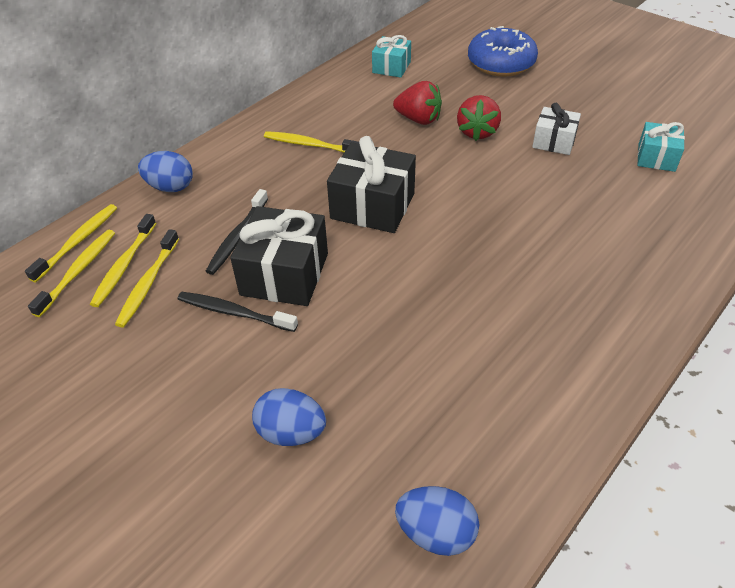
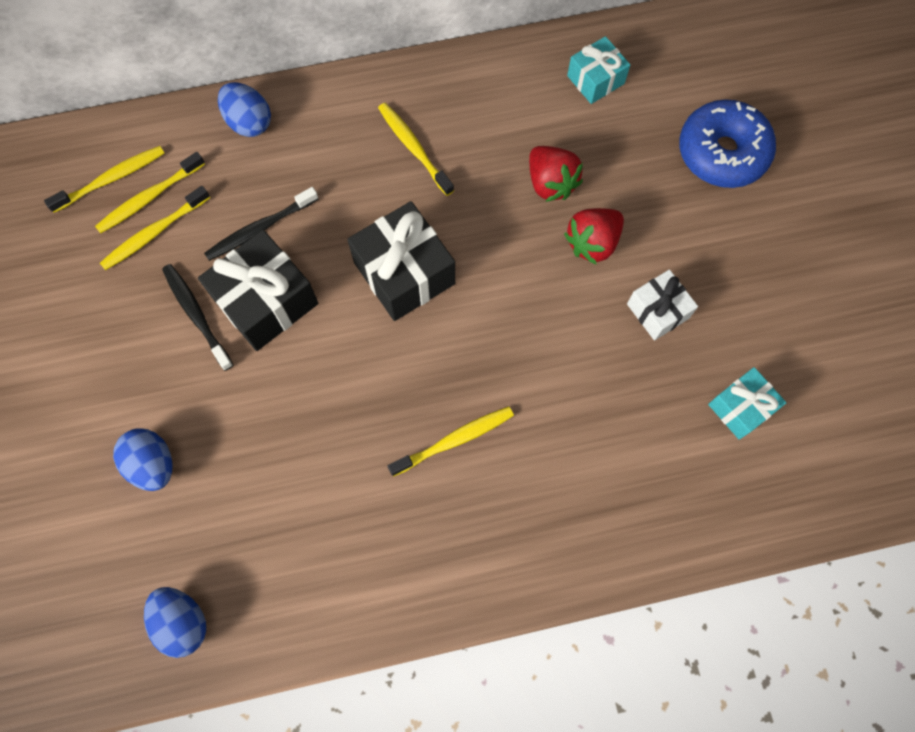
camera: 35 degrees right, 25 degrees up
(77, 242) = (131, 142): yellow toothbrush -> yellow toothbrush (454, 440)

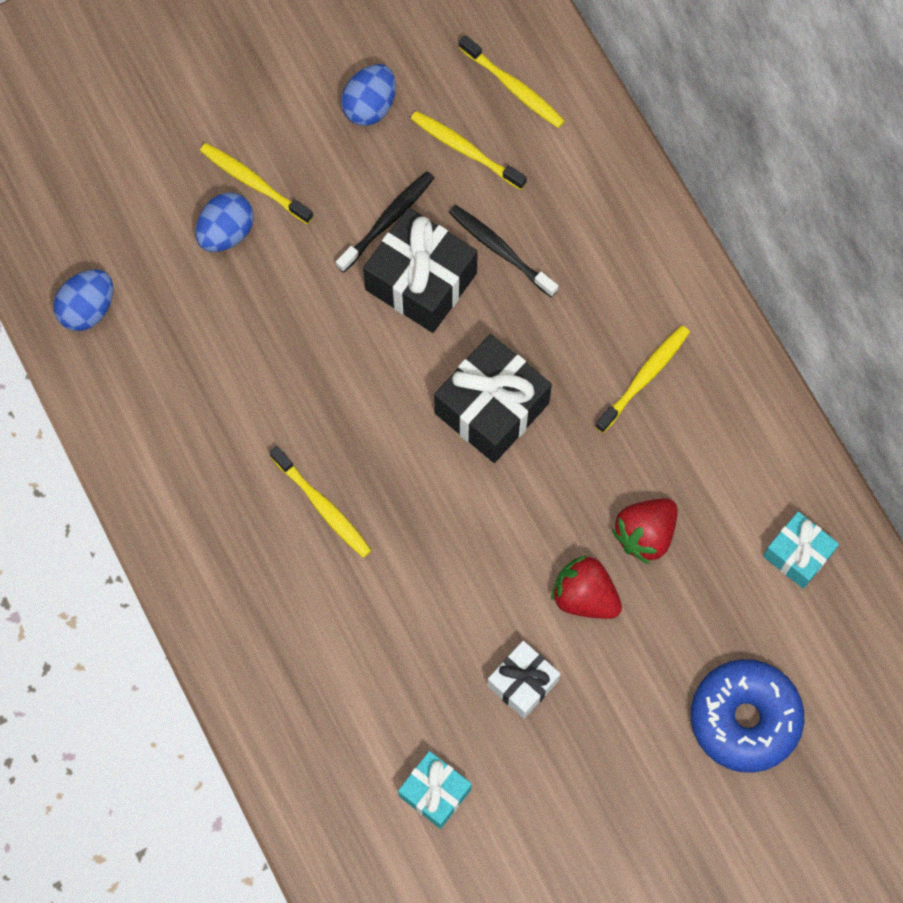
camera: 75 degrees right, 0 degrees up
(150, 197) = (504, 131): yellow toothbrush -> yellow toothbrush (254, 183)
(249, 122) = (622, 199): blue egg -> blue egg (370, 106)

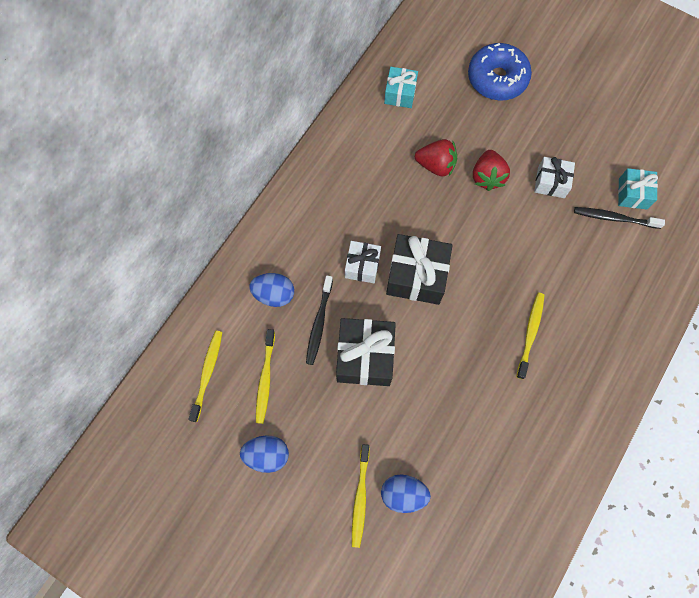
camera: 120 degrees left, 0 degrees up
(88, 309) = (506, 551): blue egg -> blue egg (274, 294)
(387, 221) = (338, 398): black toothbrush -> black toothbrush (614, 218)
(548, 346) = (362, 266): none -> white gift
(644, 378) = (350, 208): yellow toothbrush -> none

